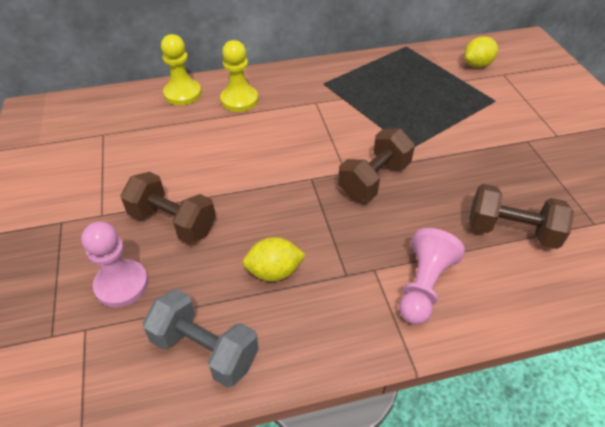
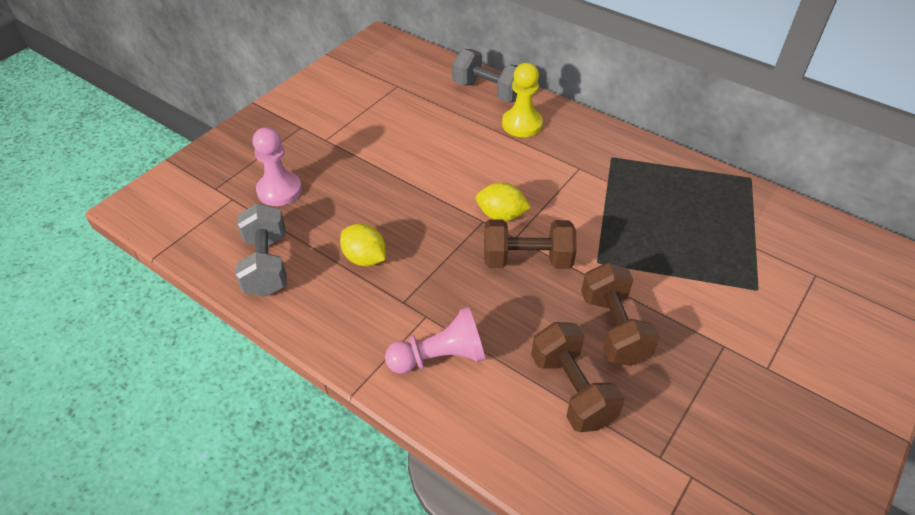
camera: 50 degrees right, 0 degrees up
(173, 222) = (355, 177): brown dumbbell -> brown dumbbell (614, 329)
(182, 94) = (488, 91): yellow pawn -> grey dumbbell
(477, 65) = (800, 246): yellow lemon -> yellow lemon (501, 215)

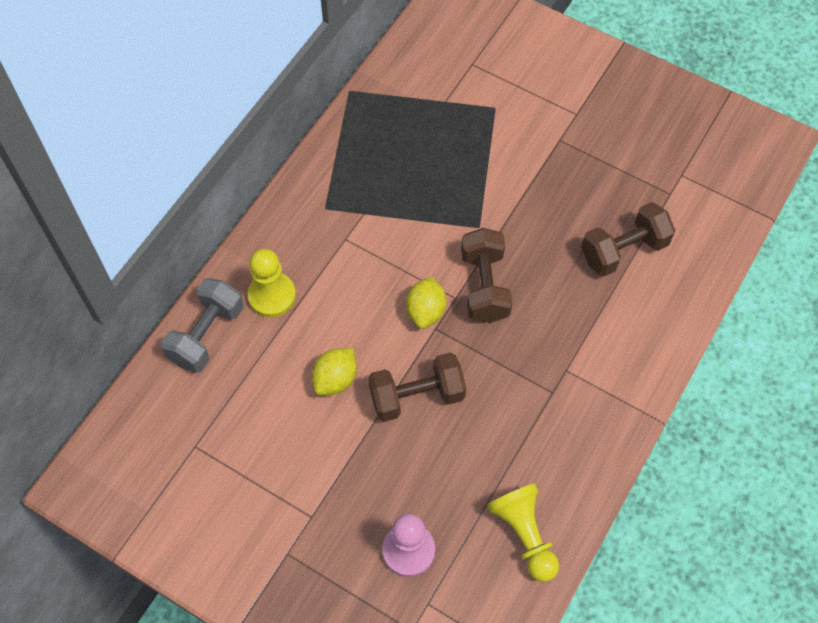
camera: 95 degrees left, 15 degrees up
(266, 265) = (524, 535): grey dumbbell -> yellow pawn
(365, 258) = (502, 436): yellow lemon -> yellow lemon (335, 379)
(440, 357) = (610, 353): pink pawn -> none
(614, 329) = (555, 217): brown dumbbell -> brown dumbbell (417, 396)

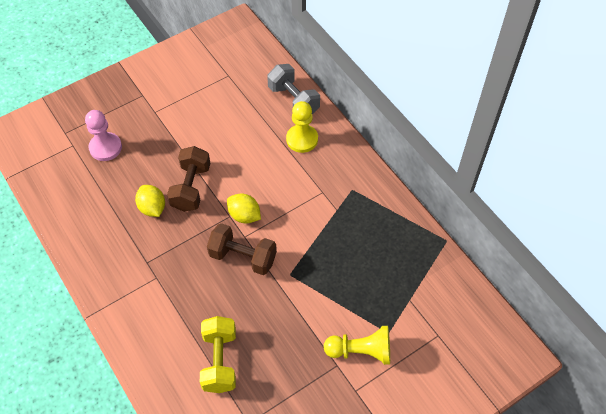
camera: 115 degrees right, 5 degrees down
(335, 379) = (227, 151): yellow lemon -> yellow lemon (152, 208)
(524, 535) = (74, 206): yellow pawn -> yellow pawn (361, 351)
(623, 250) = (220, 361): brown dumbbell -> yellow dumbbell

